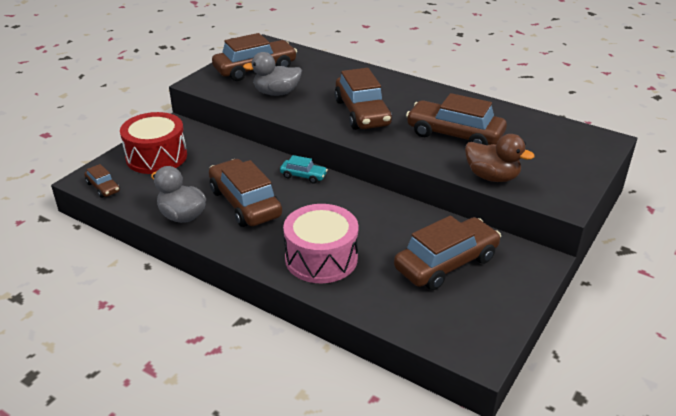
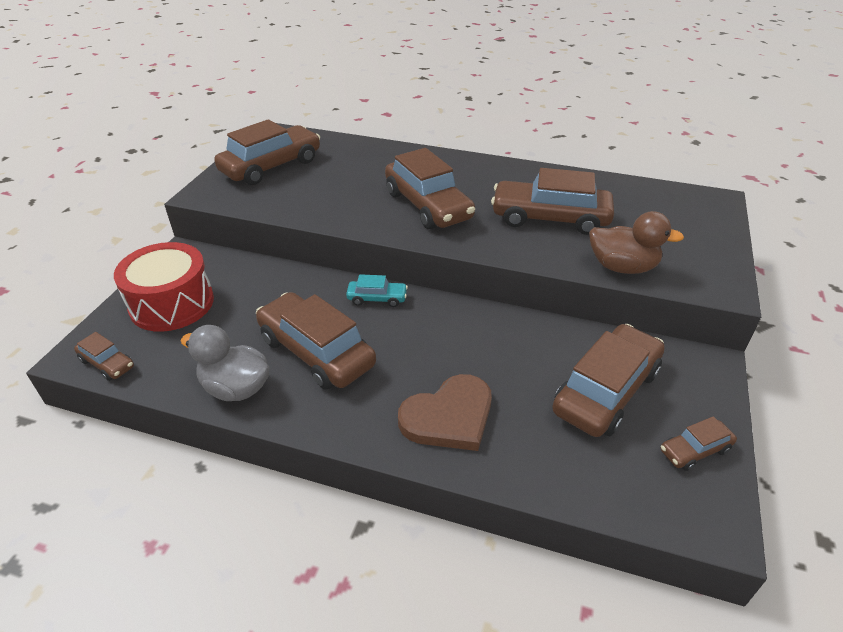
camera: 15 degrees left, 5 degrees up
(276, 93) = (310, 194): grey duck -> none
(321, 258) = (449, 416): pink drum -> brown heart
(492, 311) = (694, 450): none -> brown car

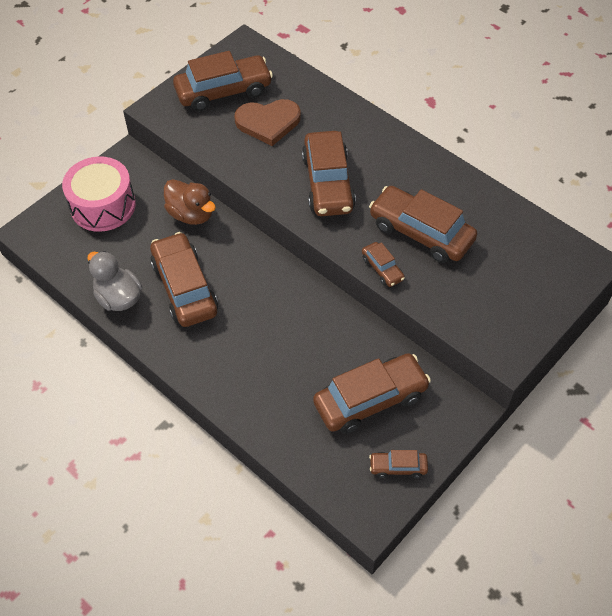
camera: 25 degrees right, 15 degrees up
(107, 364) = (44, 245): brown car -> brown car (382, 269)
(172, 303) = (103, 206): red drum -> pink drum
(377, 298) = (252, 255): turquoise car -> none
(449, 416) = (247, 375): brown heart -> brown heart (268, 122)
(622, 267) = (441, 305): brown duck -> brown duck (191, 214)

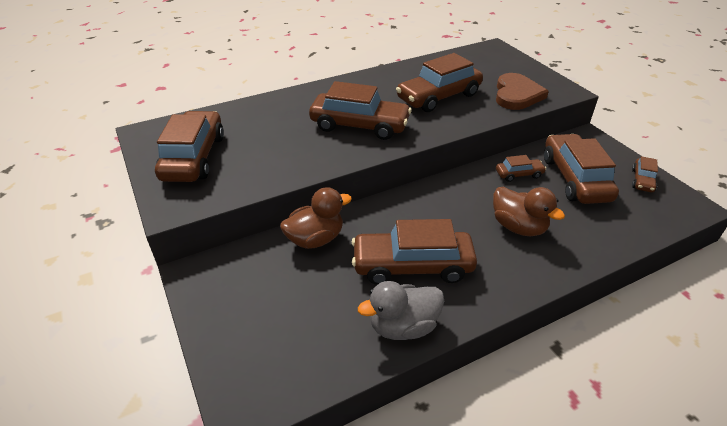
camera: 70 degrees left, 15 degrees down
(103, 206) = (253, 312): pink drum -> none
(266, 357) = (518, 227): none -> brown duck
(268, 122) = (261, 140): brown heart -> brown heart (517, 94)
(382, 269) = (468, 121): brown car -> brown car (519, 174)

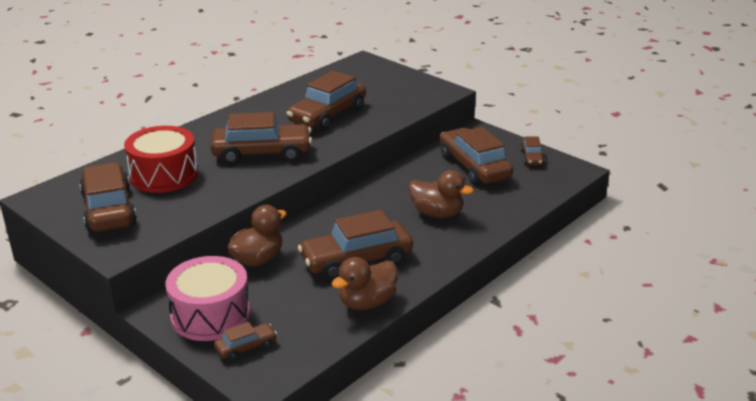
camera: 20 degrees left, 10 degrees down
(239, 296) = (210, 315): none -> pink drum
(261, 131) = (164, 175): none -> red drum
(403, 326) = (367, 302): grey duck -> brown duck
(517, 94) = (401, 101): brown heart -> none
(519, 174) = (424, 173): brown car -> brown car (246, 347)

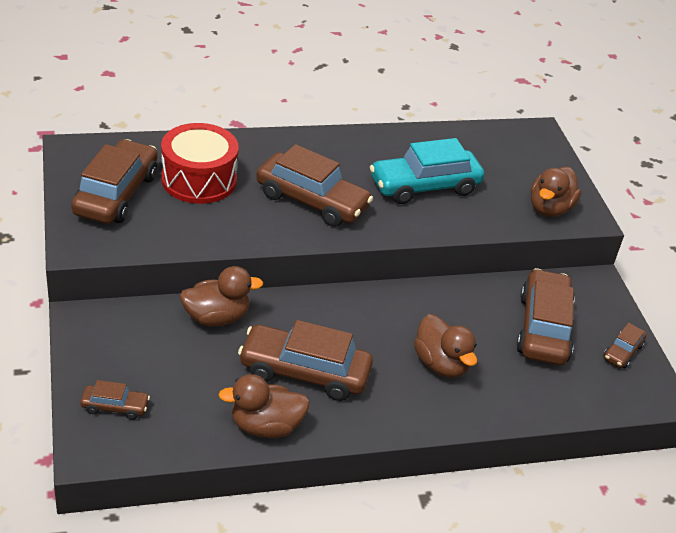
camera: 30 degrees right, 10 degrees up
(210, 315) = (119, 354): pink drum -> none
(327, 115) = (424, 186): brown car -> turquoise car
(418, 95) = (550, 209): none -> brown duck

